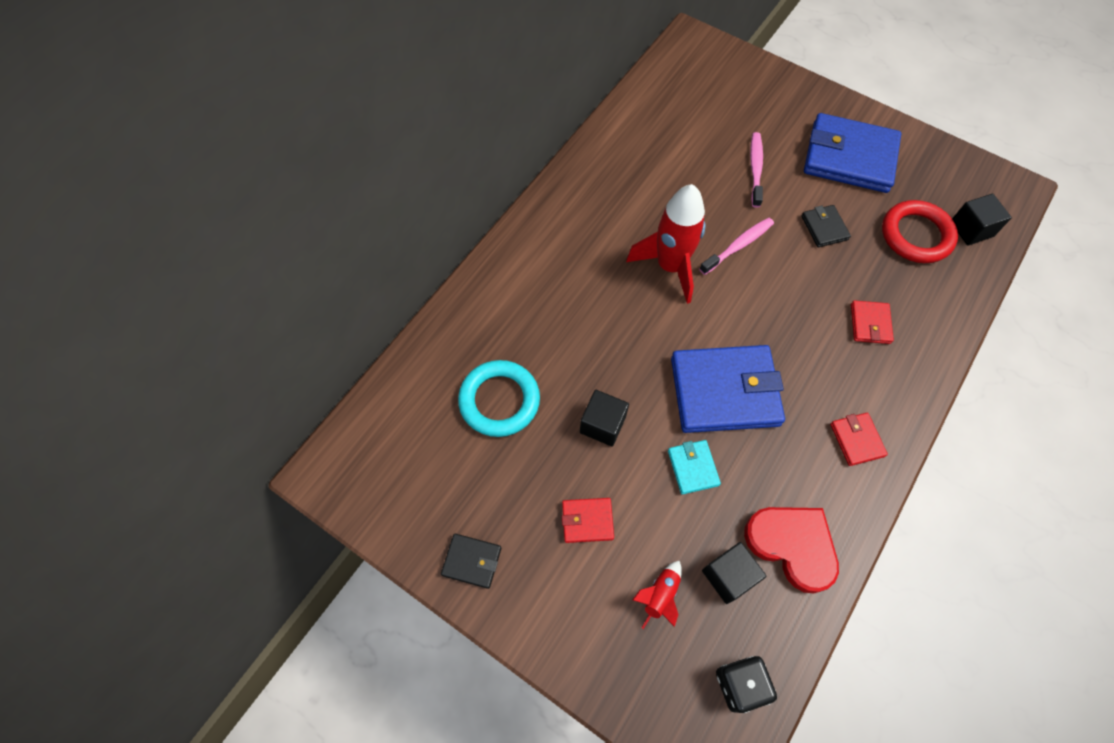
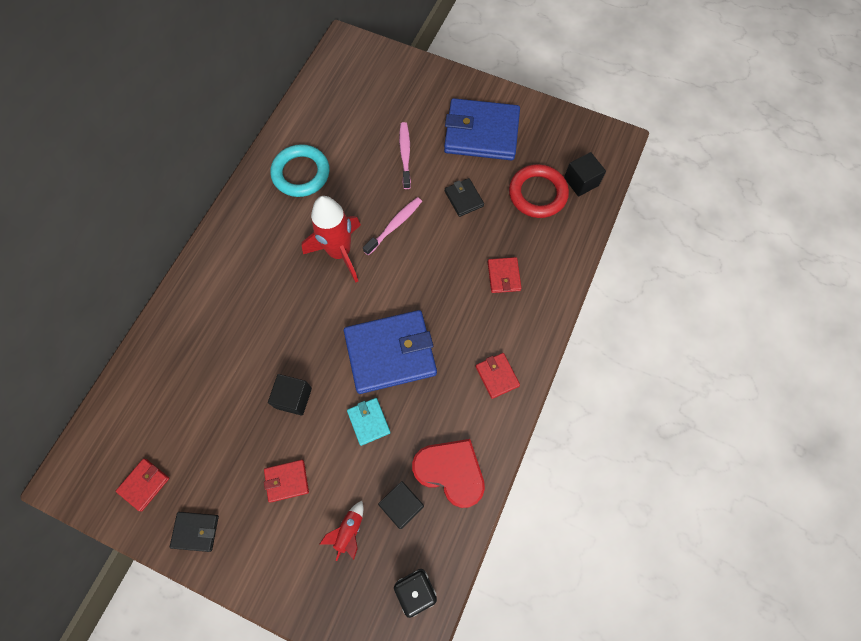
camera: 10 degrees left, 5 degrees up
(415, 495) = (144, 484): none -> red wallet
(499, 400) = (207, 392): turquoise ring -> turquoise ring (301, 173)

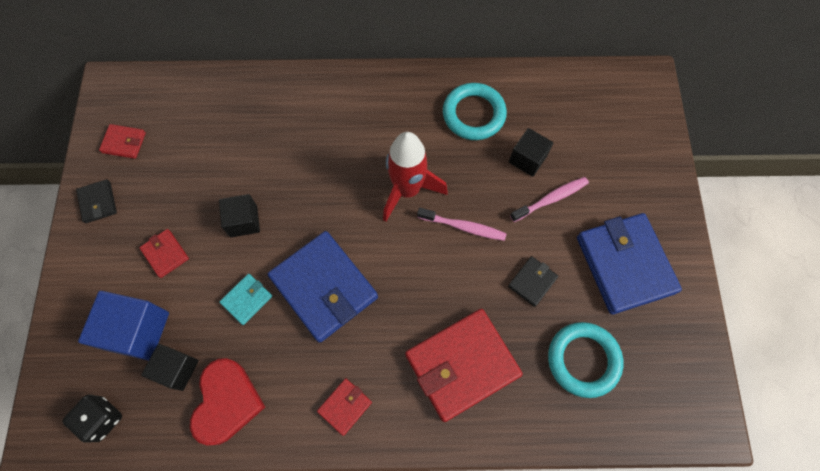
camera: 65 degrees right, 0 degrees up
(349, 531) = (137, 331): red rocket -> blue cube
(503, 276) = (462, 365): red wallet -> red wallet, size x2.18
(537, 194) = (583, 360): red ring -> turquoise ring
(581, 181) = (628, 405): black cube -> black cube (527, 159)

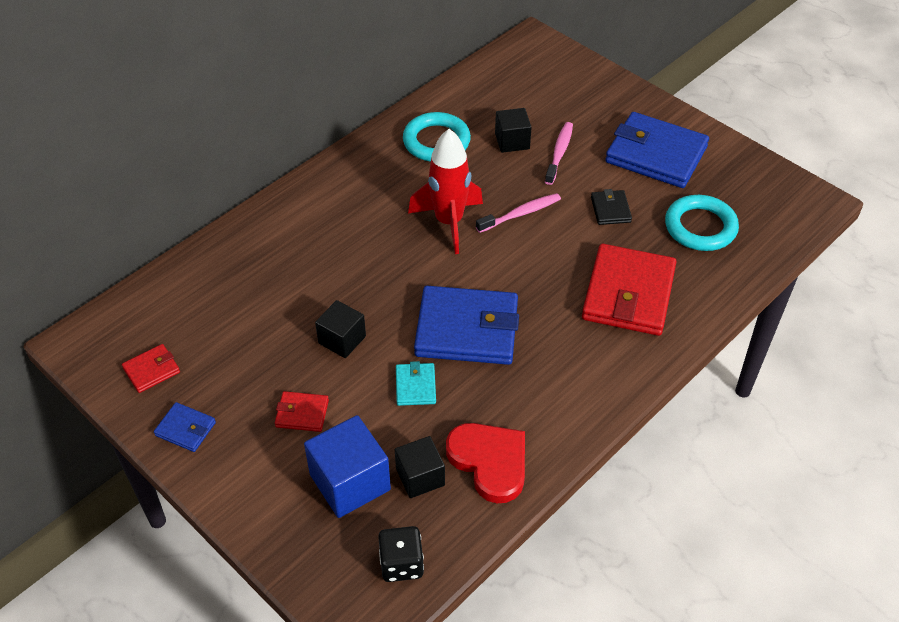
camera: 45 degrees left, 20 degrees down
(98, 202) = (185, 429): black wallet -> blue wallet
(345, 406) = (582, 386): red wallet -> none

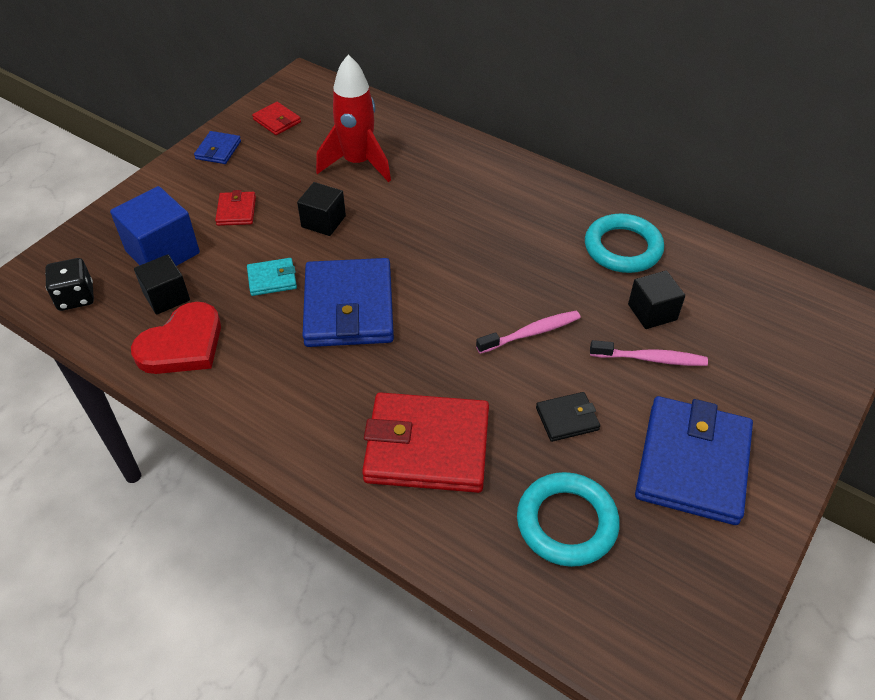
camera: 80 degrees right, 0 degrees up
(449, 222) = (499, 274): red rocket -> red rocket (358, 163)
(521, 214) = (531, 333): pink toothbrush -> pink toothbrush turned 75 degrees counterclockwise

